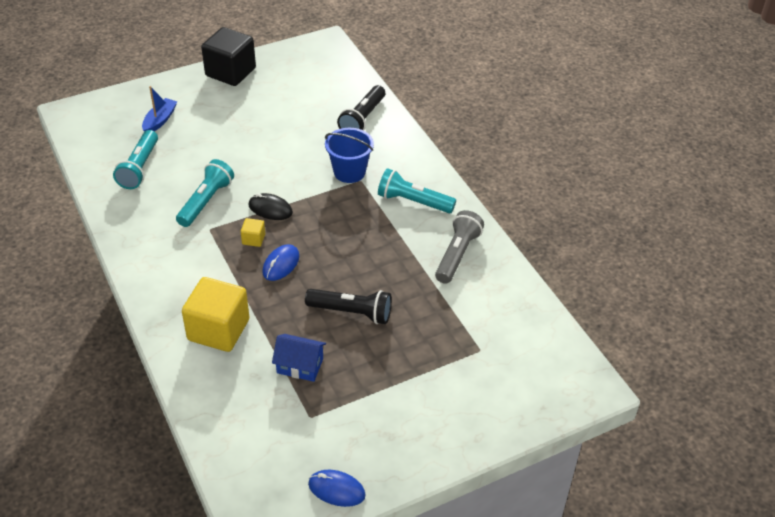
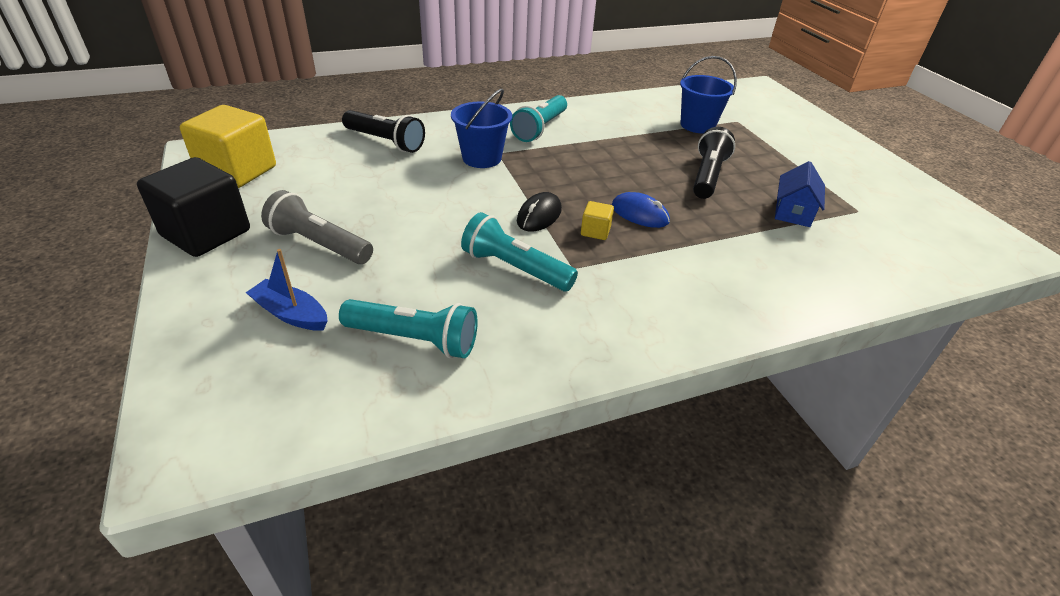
camera: 85 degrees left, 5 degrees down
(218, 330) = (759, 266): yellow cube -> yellow cube (238, 171)
(336, 490) = (936, 202): blue mouse -> none
(457, 255) = (619, 117): grey flashlight -> grey flashlight (319, 244)
(457, 314) = (697, 125): none -> blue bucket

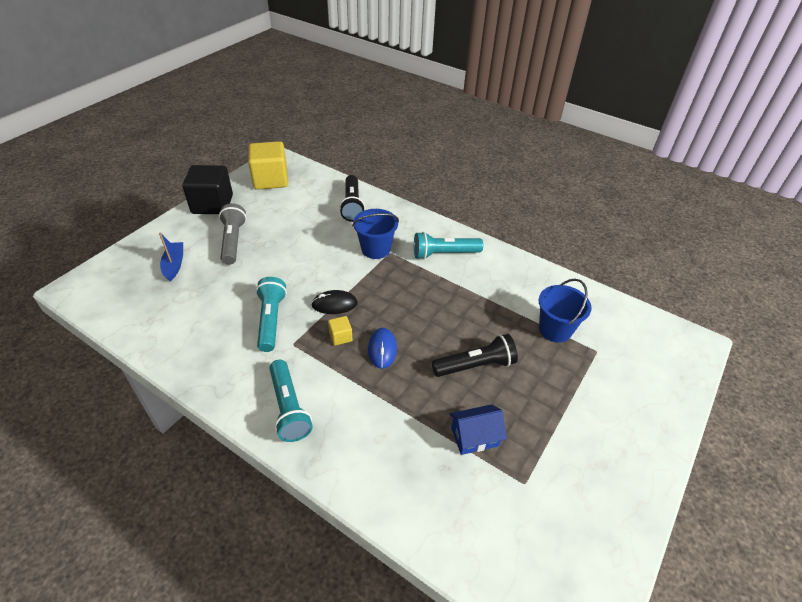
camera: 55 degrees right, 5 degrees up
(414, 339) = (183, 314): turquoise flashlight -> turquoise flashlight (289, 408)

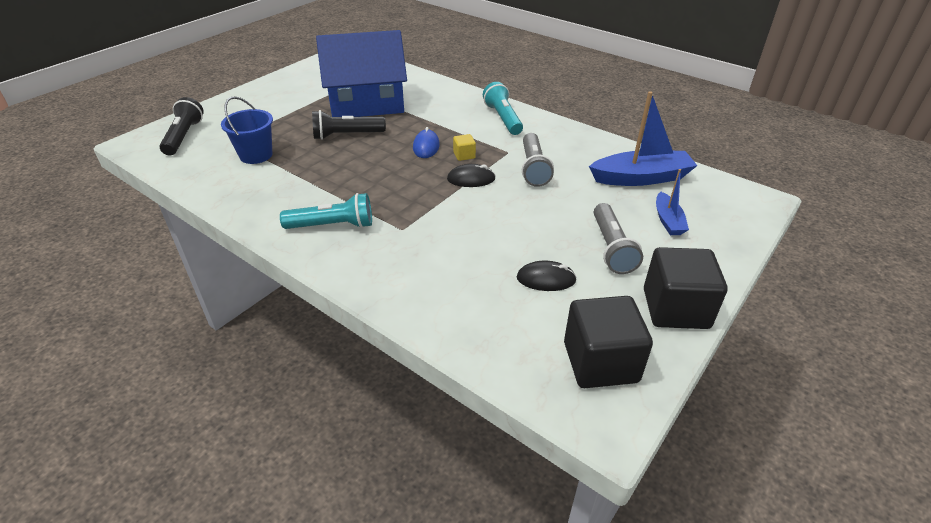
camera: 175 degrees left, 5 degrees down
(168, 311) = (641, 178): none -> blue boat
(271, 180) = (600, 362): yellow cube -> black cube
(271, 320) = (533, 168): turquoise flashlight -> grey flashlight
(288, 219) = (546, 279): none -> black mouse
(352, 205) = (449, 302): black flashlight -> black flashlight (184, 136)
(375, 249) = (420, 233): blue bucket -> none
(474, 437) = (366, 103): blue house -> blue house, size x2.38

